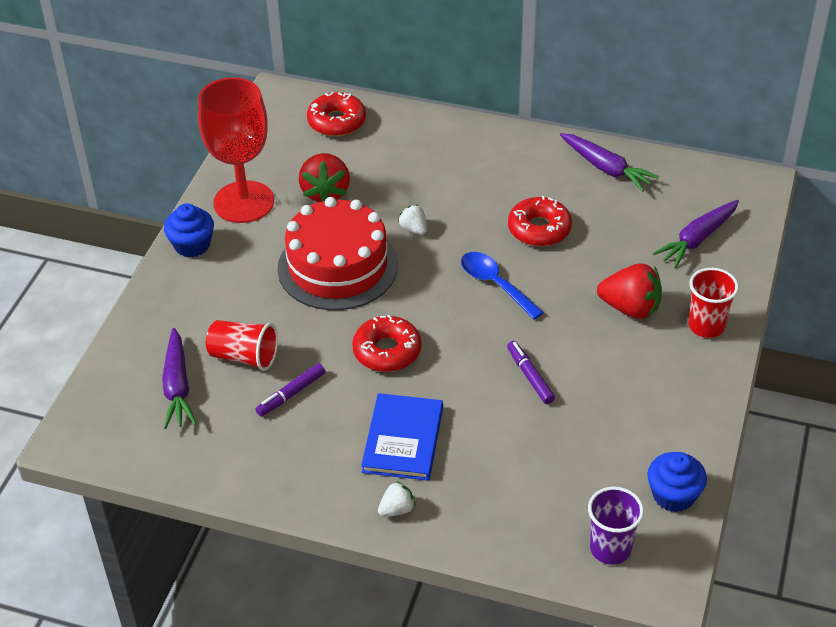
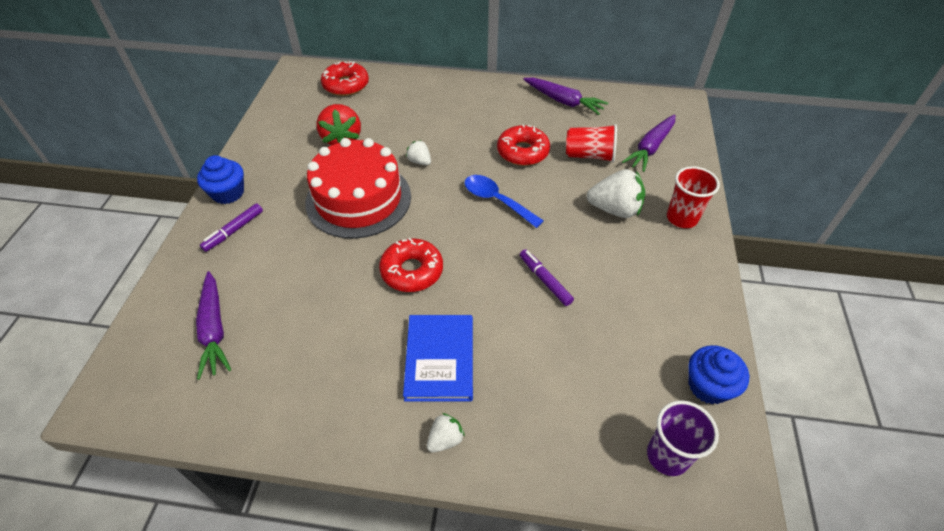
camera: 10 degrees left, 5 degrees up
(244, 202) = (273, 153): red goblet -> none
(244, 357) = (279, 291): red cup -> red cup (589, 155)
(291, 394) = (326, 324): purple marker -> purple marker (234, 231)
(630, 308) = (614, 209): red strawberry -> white strawberry

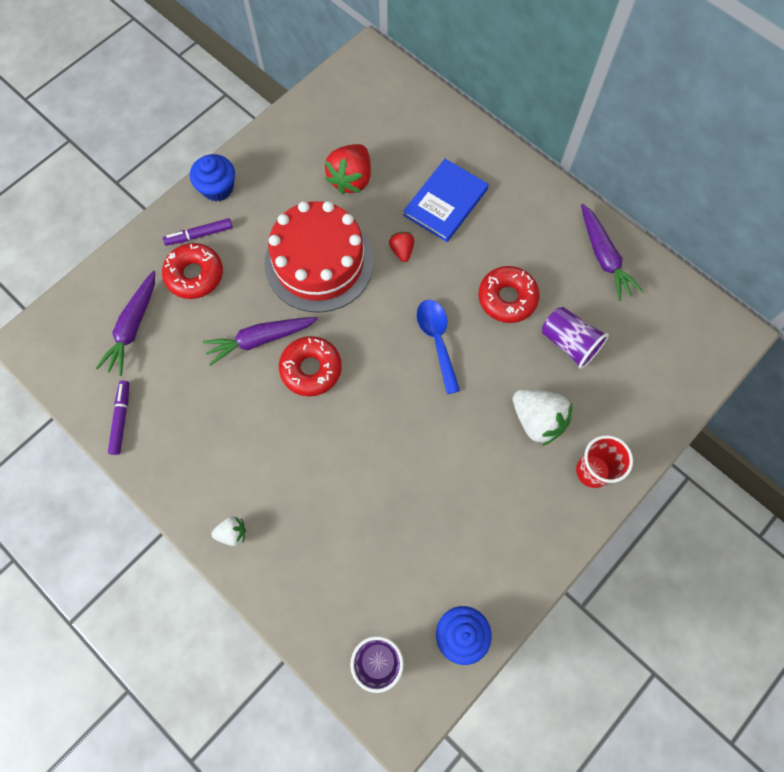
camera: 35 degrees right, 20 degrees up
(346, 85) = (401, 106): red donut -> red donut (194, 275)
(419, 161) = (402, 250): white strawberry -> red strawberry
(440, 359) = (275, 466): blue book -> blue book (445, 202)
(544, 280) = (411, 451): purple marker -> purple marker (121, 419)
(589, 155) = (569, 343): red cup -> purple cup
(650, 148) = (640, 372): purple carrot -> purple carrot (260, 340)

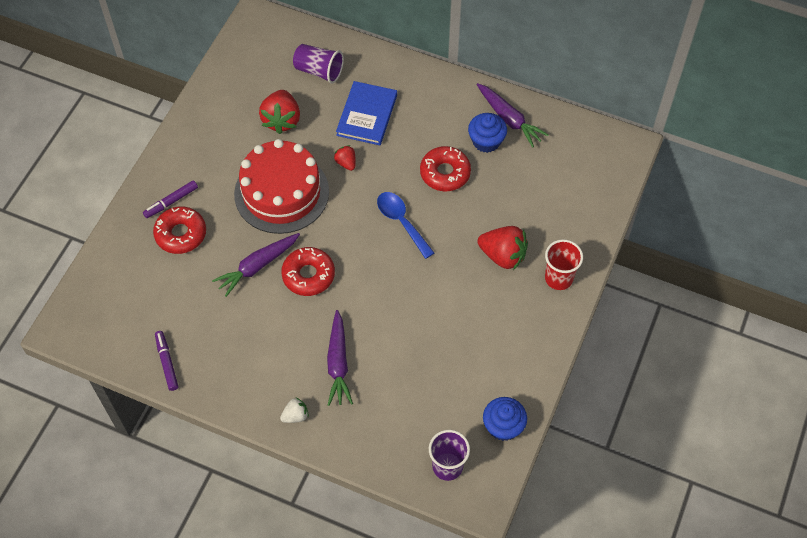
camera: 20 degrees left, 10 degrees down
(133, 327) = (146, 290): purple carrot -> purple carrot (338, 363)
(217, 188) = (171, 160): blue cupcake -> blue cupcake (486, 141)
(537, 420) = (503, 255): white strawberry -> red strawberry
(569, 343) = (506, 191): purple cup -> purple cup (319, 71)

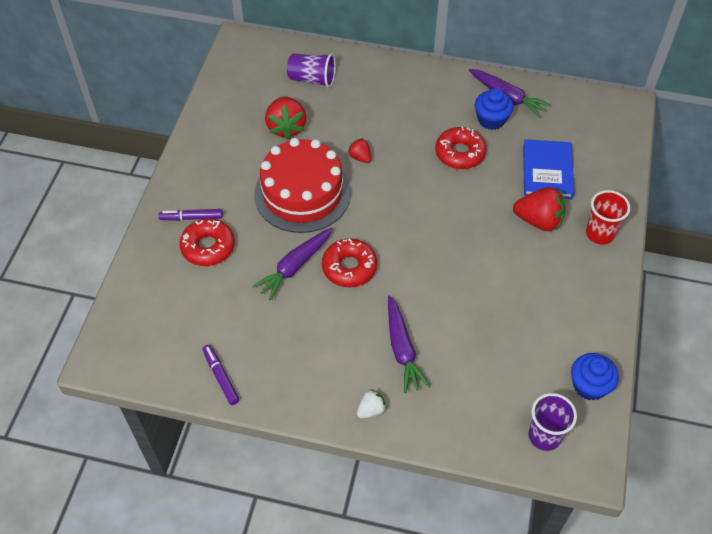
camera: 10 degrees left, 5 degrees down
(171, 202) = (191, 218): purple marker -> purple marker turned 45 degrees clockwise
(367, 115) = (369, 112): blue book -> blue book (547, 171)
(401, 222) = (430, 204): blue spoon -> none

